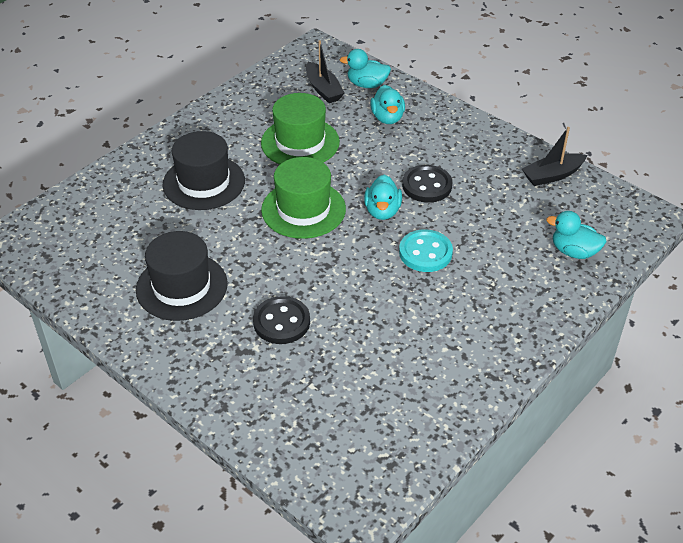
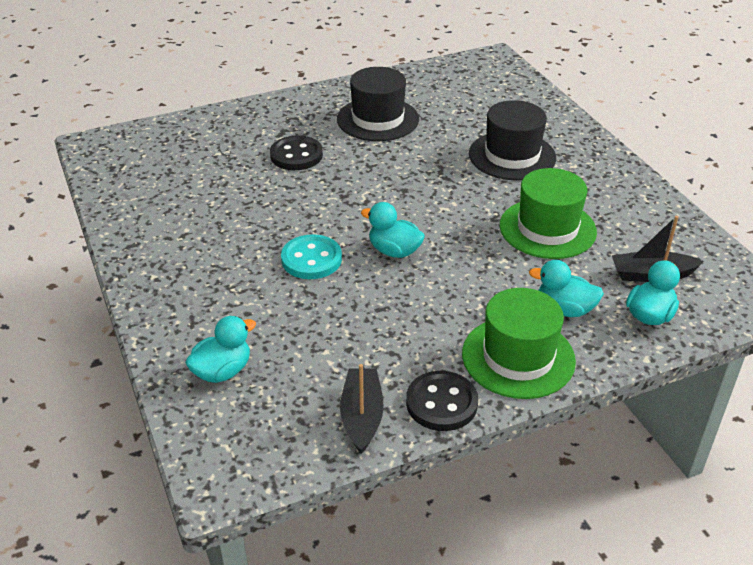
camera: 115 degrees right, 5 degrees down
(303, 209) = (432, 202): green hat -> green hat (518, 357)
(427, 185) = (414, 297): black button -> black button (441, 403)

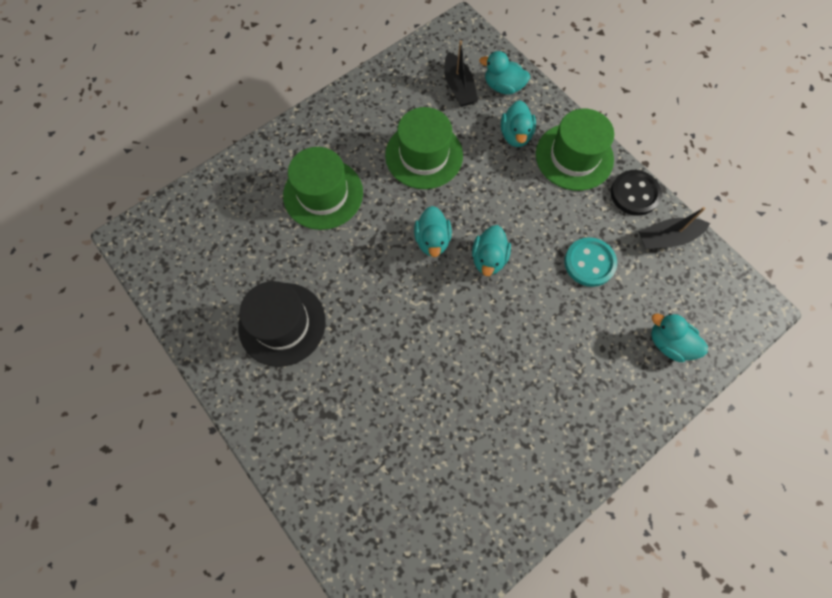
camera: 105 degrees left, 30 degrees up
(296, 155) = (368, 384): black button -> none
(311, 259) = (521, 320): turquoise button -> turquoise button (589, 263)
(432, 216) = (432, 240): none -> turquoise duck
(512, 156) = (323, 194): black hat -> green hat

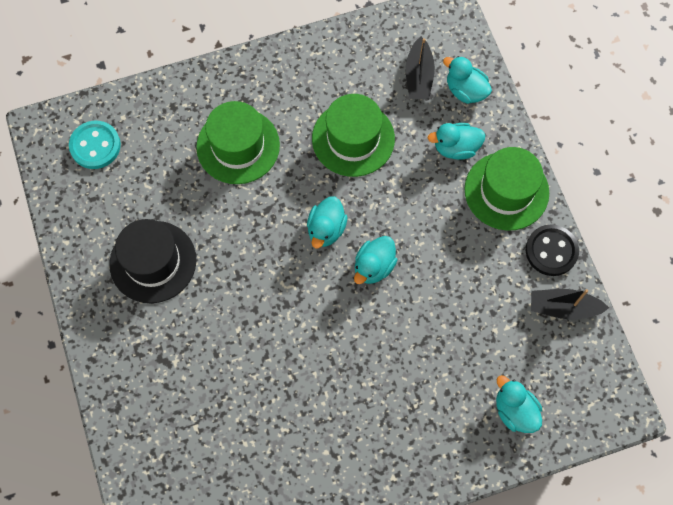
camera: 20 degrees right, 0 degrees up
(515, 135) = (456, 148): turquoise duck -> turquoise duck turned 60 degrees clockwise
(589, 263) = (472, 305): turquoise button -> turquoise button (95, 146)

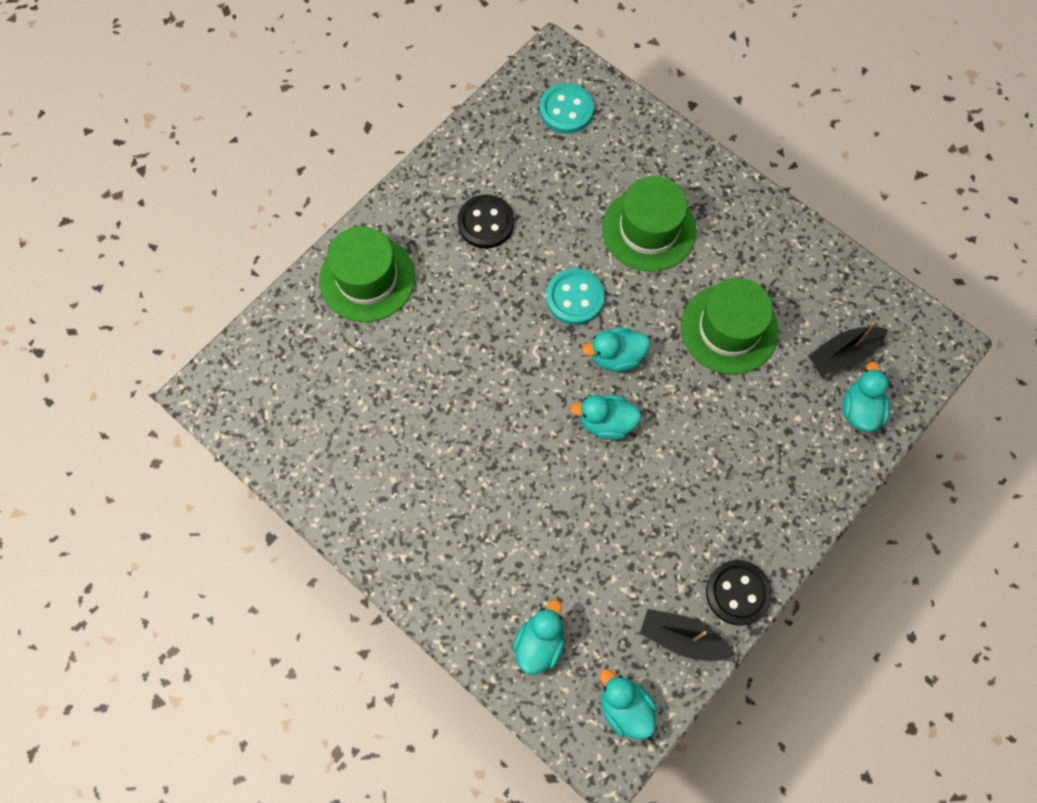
camera: 60 degrees right, 0 degrees up
(153, 262) = (486, 223): black hat -> black button
(260, 231) = (575, 298): none -> turquoise button
(456, 148) = (788, 434): turquoise duck -> turquoise duck (625, 707)
(506, 191) = (774, 511): green hat -> green hat (367, 278)
(563, 308) = (682, 638): black boat -> black boat turned 45 degrees counterclockwise

